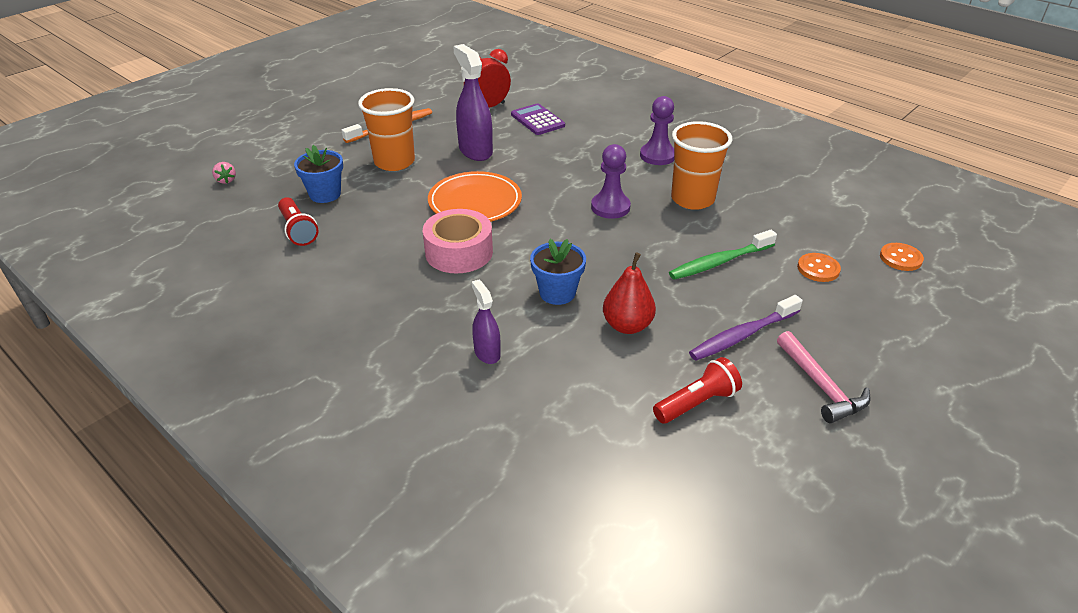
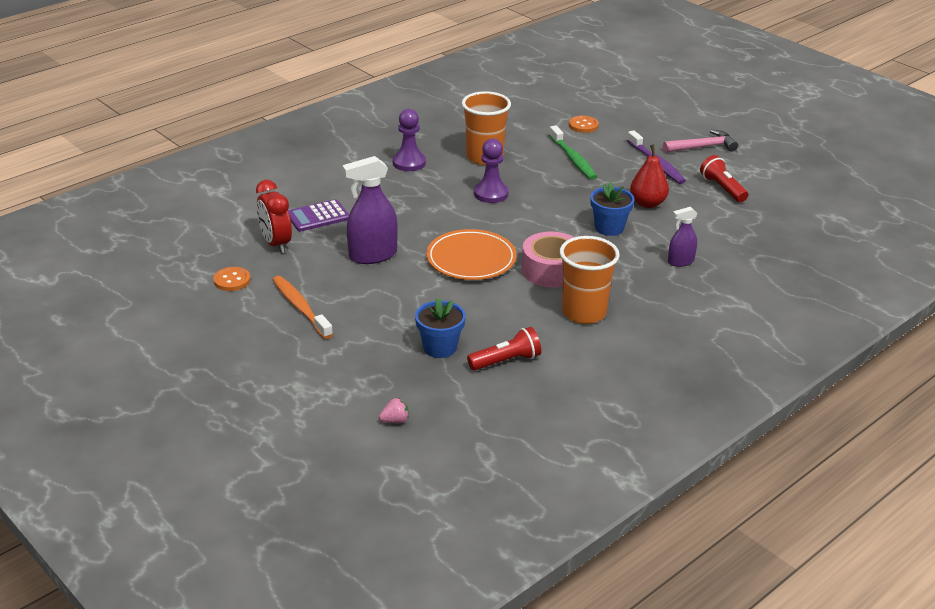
camera: 85 degrees left, 5 degrees down
(394, 162) = (382, 305): orange cup -> orange cup (584, 312)
(900, 258) = (572, 96): orange button -> orange button (232, 280)

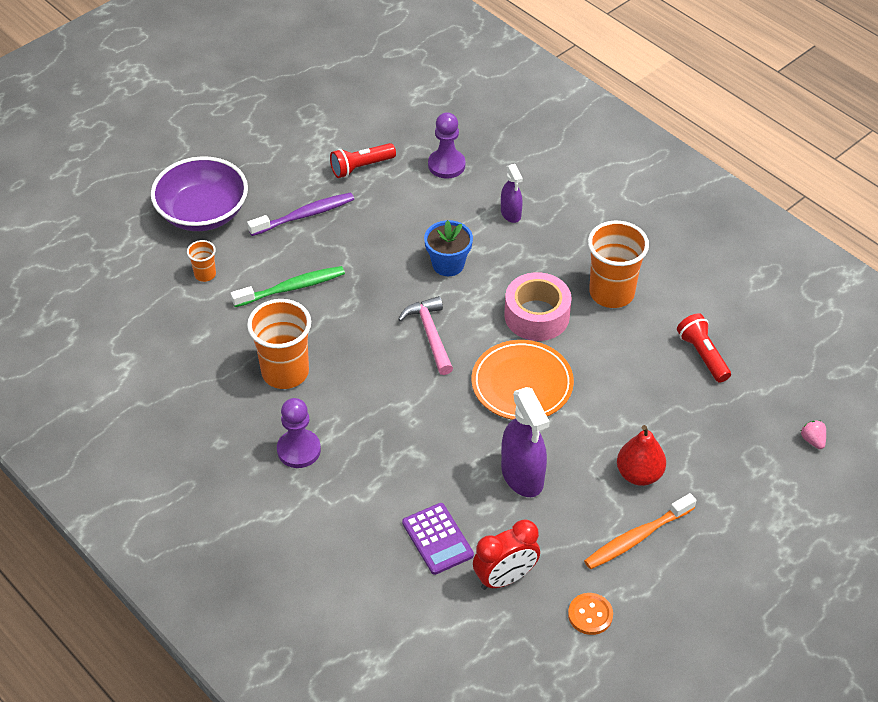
camera: 90 degrees left, 15 degrees up
(440, 347) = (690, 408): blue flower pot -> none
(491, 194) = (377, 366): purple pawn -> purple pawn (446, 165)
(583, 125) = (205, 274): orange button -> orange cup
(647, 203) = (395, 229): red pear -> red pear (639, 474)
(650, 123) = (203, 213): none -> purple bowl
(703, 147) = (265, 173): pink hammer -> pink hammer (430, 334)

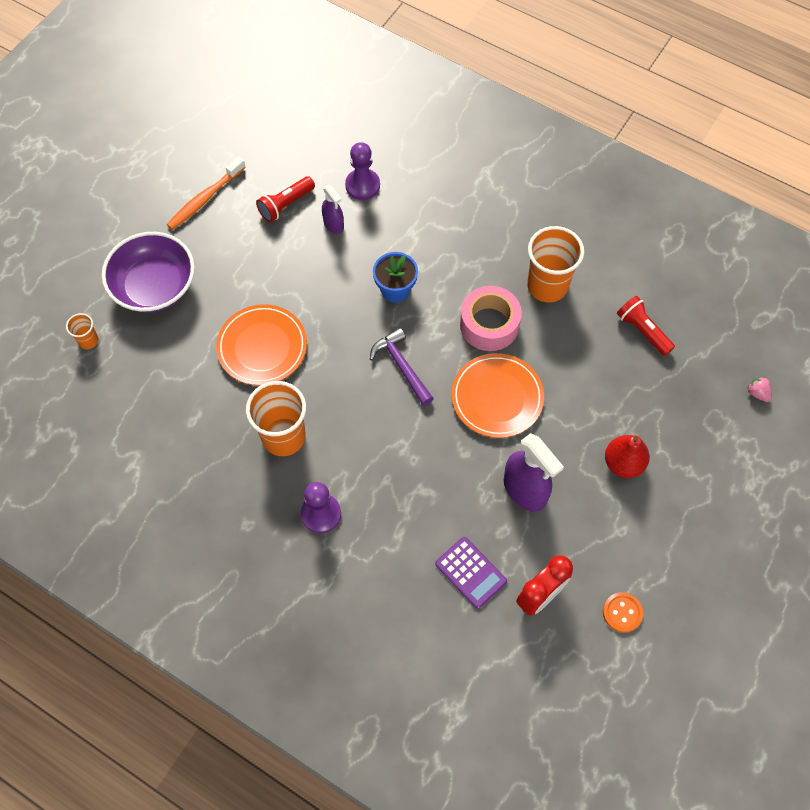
camera: 15 degrees left, 15 degrees up
(205, 274) = (177, 351): orange cup -> orange cup (88, 340)
(292, 288) = (262, 347): green toothbrush -> orange plate
(304, 215) = (250, 267): purple toothbrush -> none
(430, 334) = (401, 366): pink hammer -> purple hammer
(510, 214) = (435, 224): purple spray bottle -> purple spray bottle (333, 224)
(636, 538) = (639, 527): orange toothbrush -> orange toothbrush (205, 199)

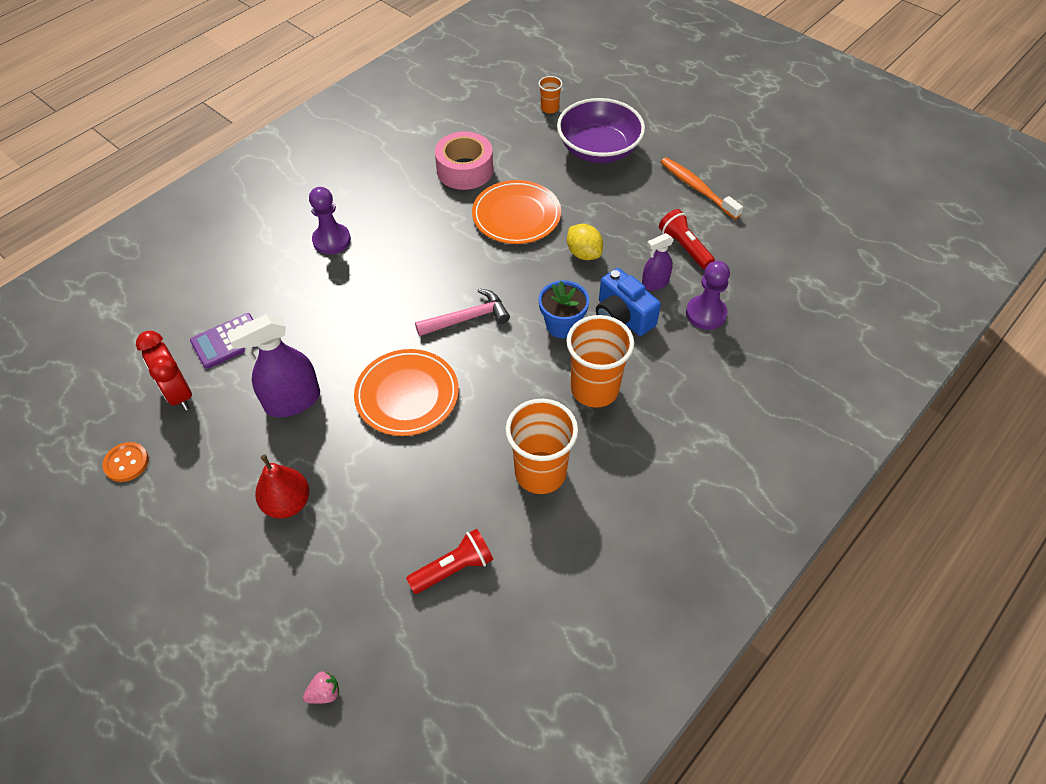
camera: 100 degrees right, 10 degrees down
(283, 437) = (417, 222): orange cup -> orange cup (594, 389)
(305, 283) = (583, 253): none -> yellow lemon
(377, 245) = (622, 317): none -> blue camera
(401, 366) = (467, 318): purple hammer -> pink hammer
(489, 324) = (500, 403): pink tape -> pink tape (465, 170)

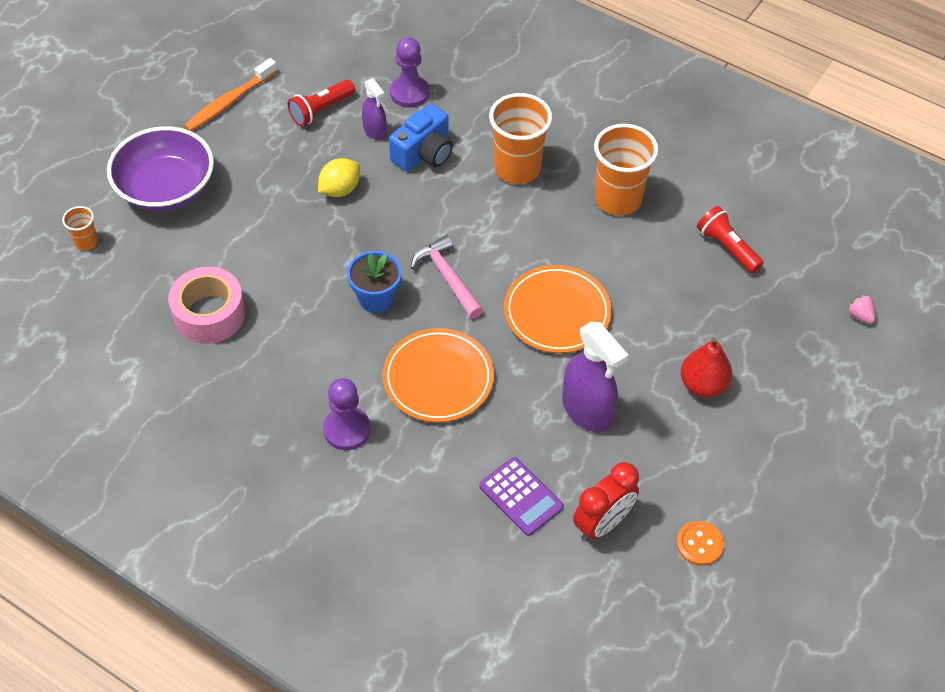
camera: 100 degrees left, 0 degrees up
(516, 216) = (287, 254): orange plate -> orange plate (438, 378)
(562, 325) = (443, 199): blue flower pot -> blue flower pot (376, 298)

